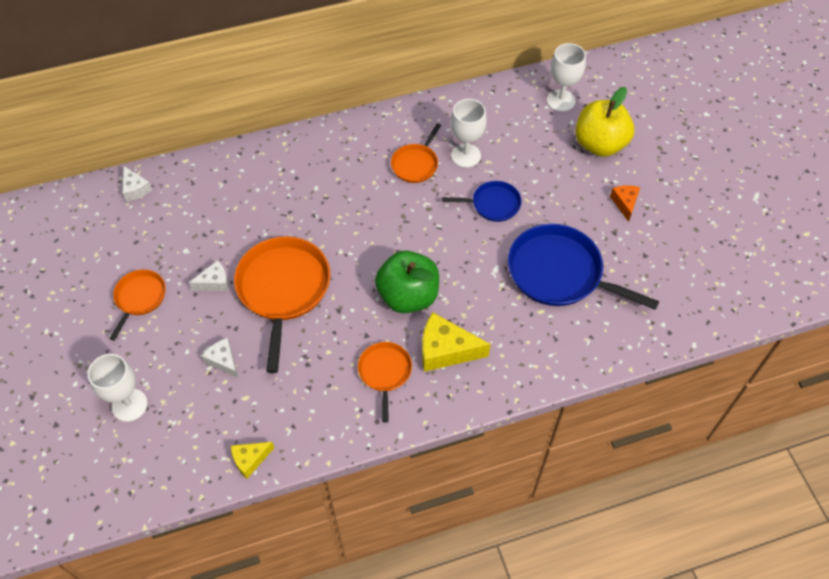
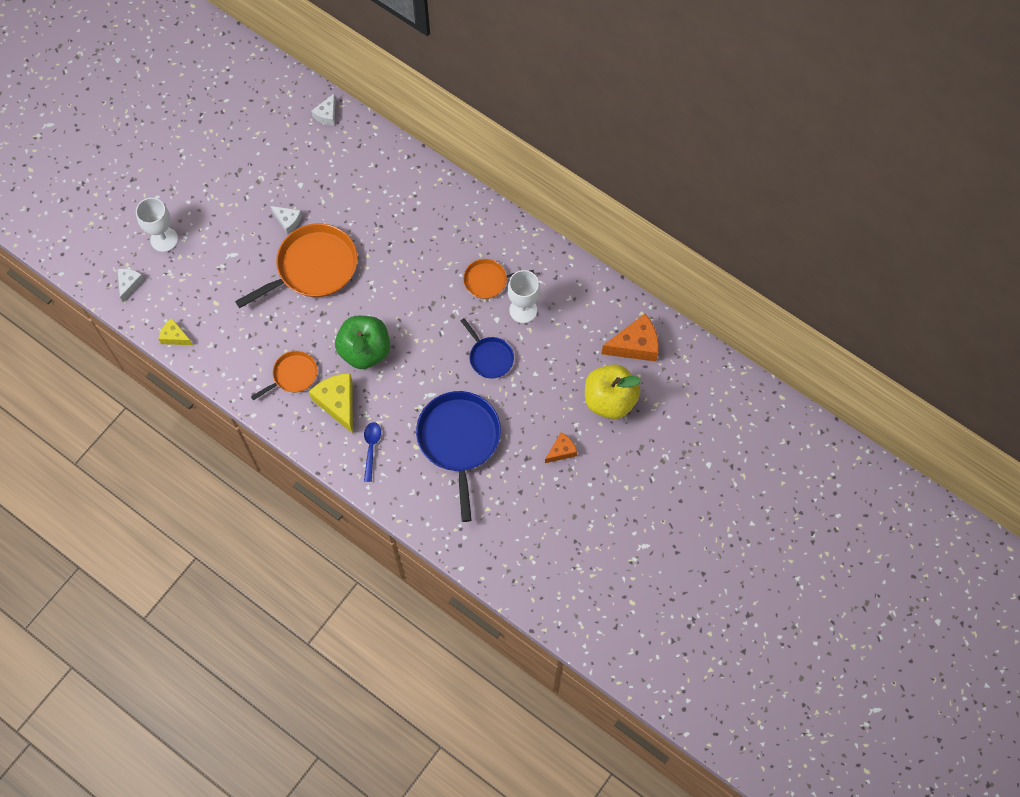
camera: 55 degrees right, 10 degrees up
(139, 298) = (243, 185): orange pan -> none
(223, 361) = (233, 270): white cheese -> white cheese (129, 284)
(516, 349) = (371, 448): none -> blue spoon
(561, 101) = (635, 345): white goblet -> orange cheese

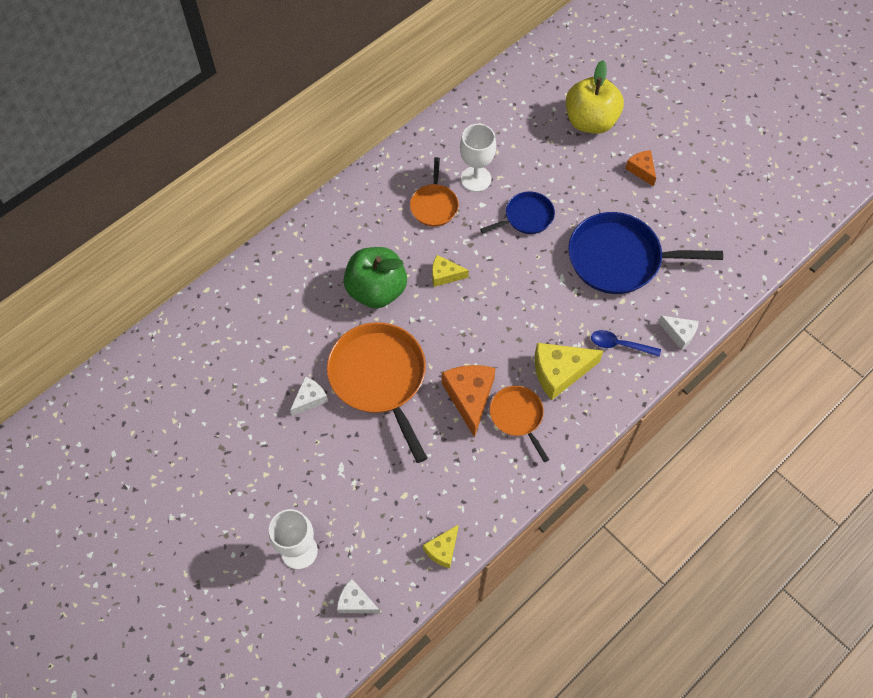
camera: 80 degrees left, 5 degrees down
(327, 114) = (173, 338): white cheese -> white cheese (679, 334)
(365, 351) = (498, 336): green apple -> green apple (376, 290)
(418, 300) = (445, 275): none -> yellow cheese
(635, 345) = (533, 91): orange cheese -> orange cheese (470, 397)

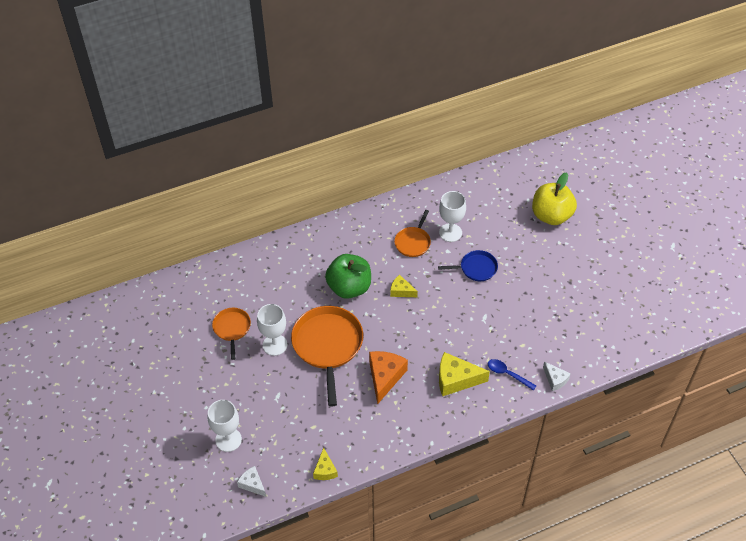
camera: 20 degrees right, 10 degrees down
(310, 399) = (275, 345): white cheese -> white goblet
(442, 549) = (325, 470): yellow cheese -> yellow cheese turned 60 degrees counterclockwise
(517, 416) = (413, 400): orange pan -> orange pan (232, 328)
(619, 258) = (532, 315): blue pan -> none
(641, 170) = (575, 259): orange cheese -> none

